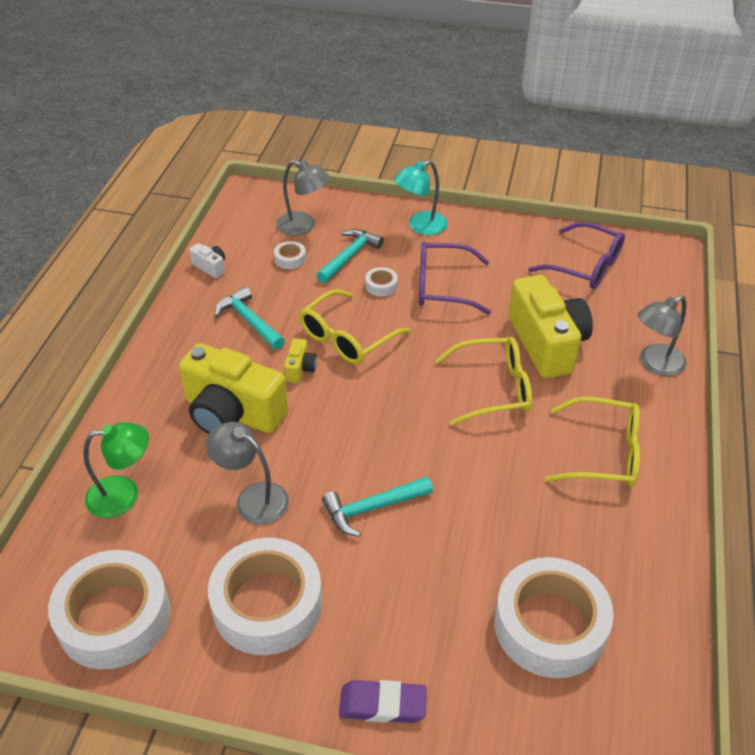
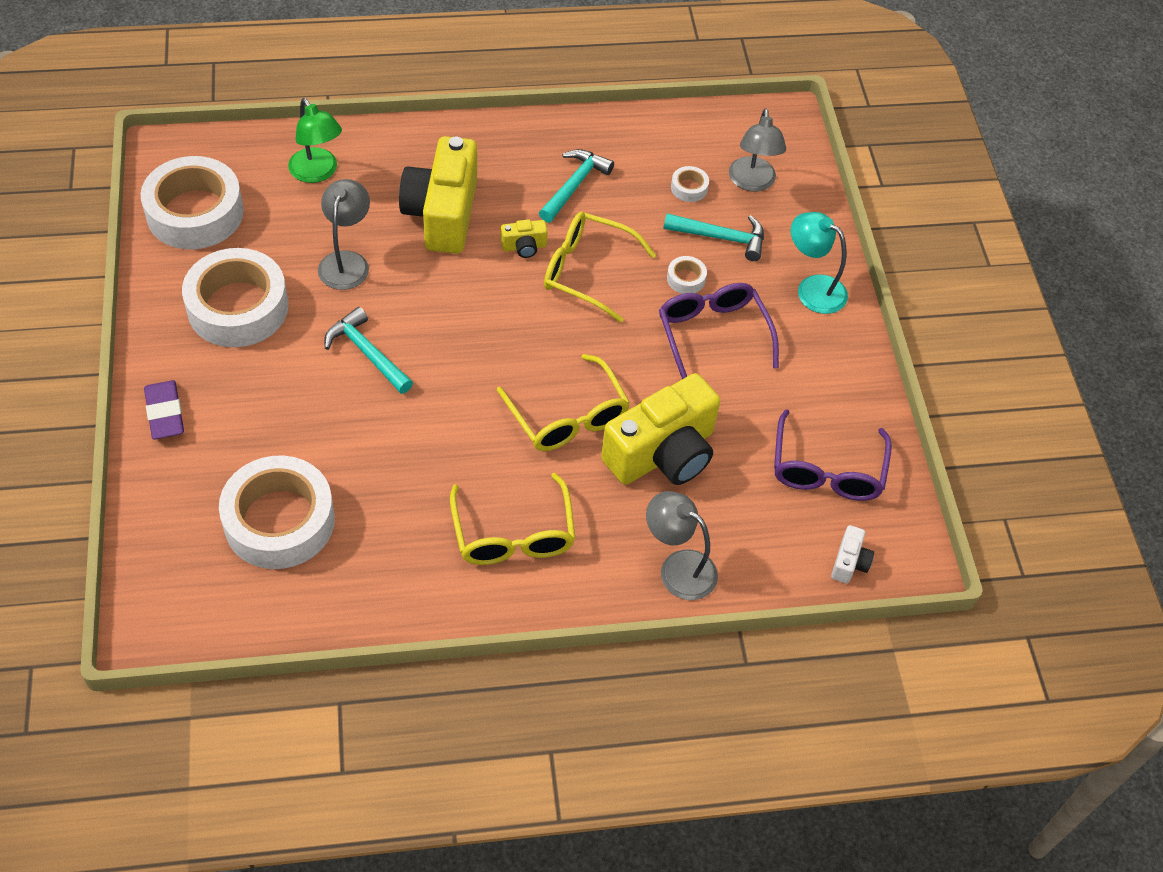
camera: 65 degrees right, 10 degrees up
(210, 267) = (641, 128): white camera -> white camera (849, 562)

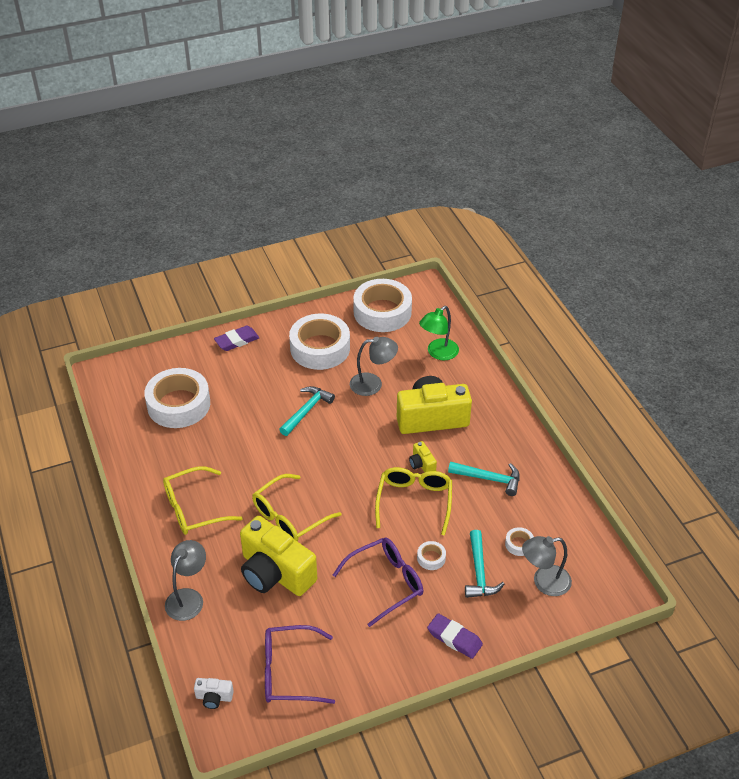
camera: 80 degrees right, 10 degrees down
(812, 288) = (454, 638): turquoise lamp -> purple eraser

